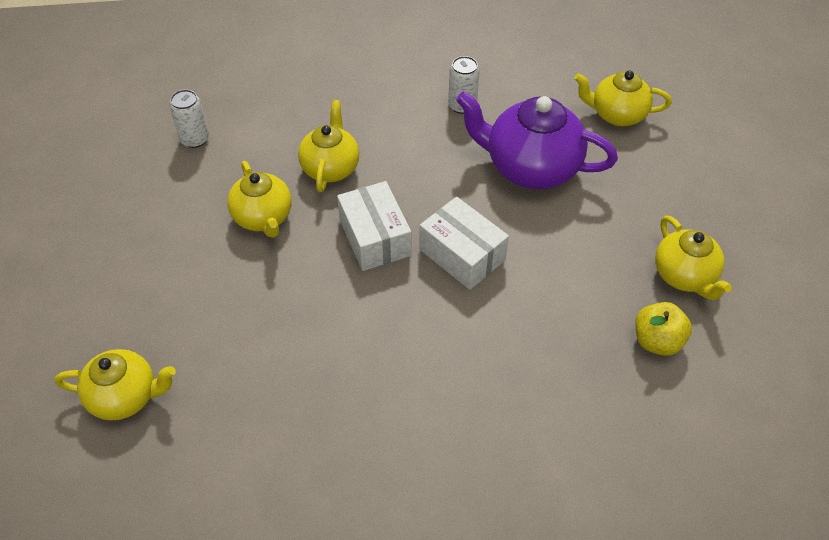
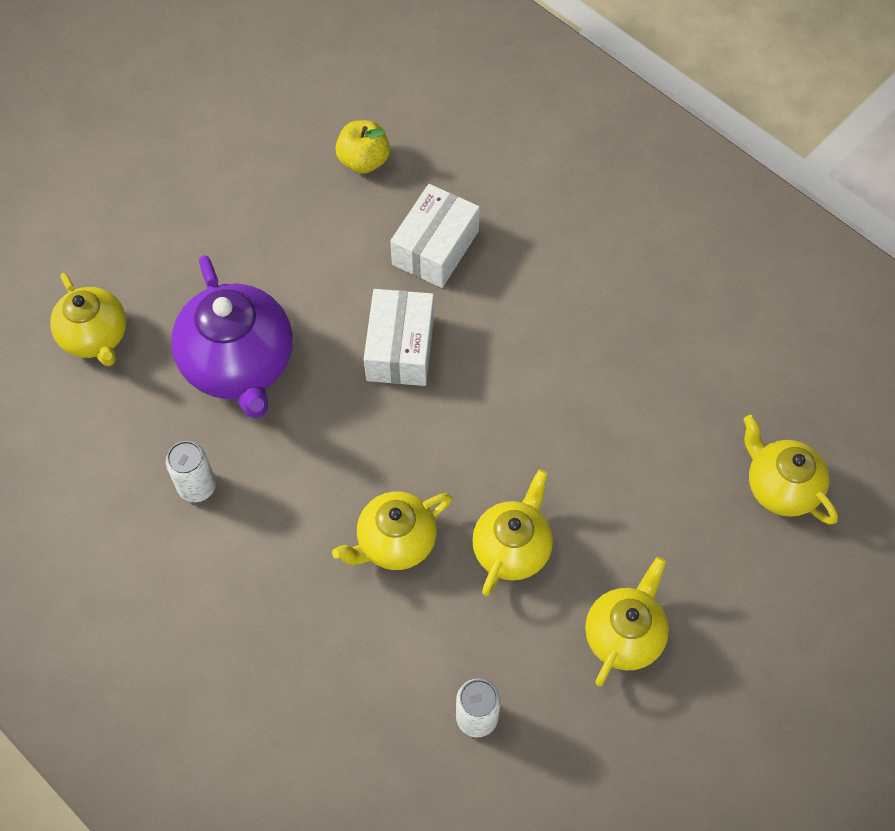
camera: 130 degrees left, 10 degrees up
(375, 238) = (446, 432): white box -> white box (435, 248)
(684, 276) = (275, 177): yellow teapot -> yellow teapot (624, 635)

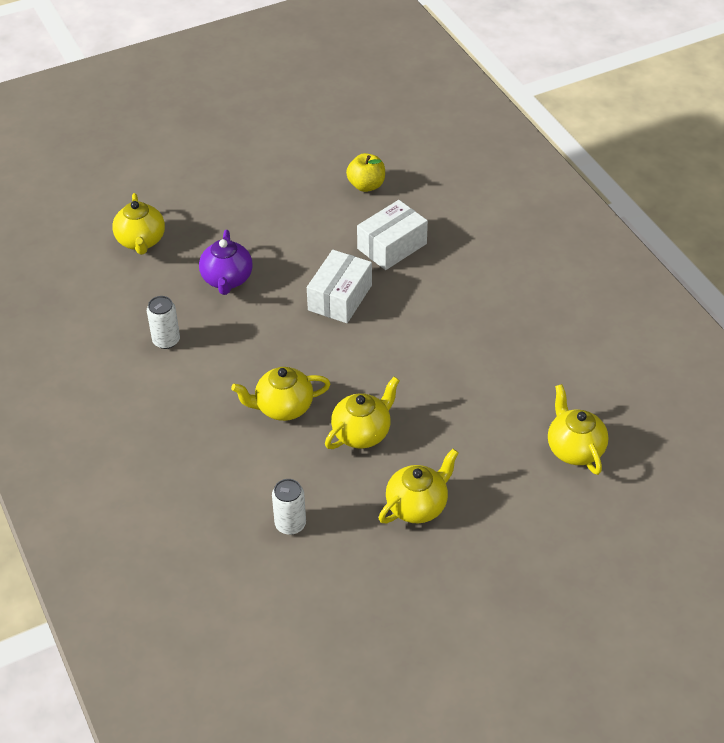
camera: 20 degrees right, 15 degrees down
(239, 364) = (227, 279): purple teapot -> purple teapot, size x0.63

